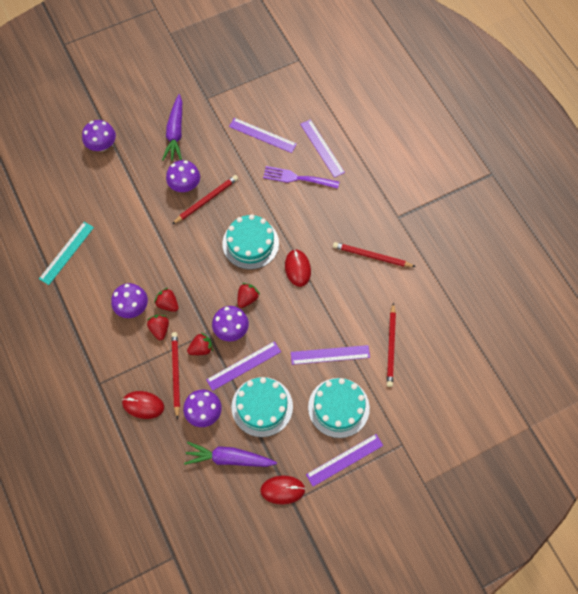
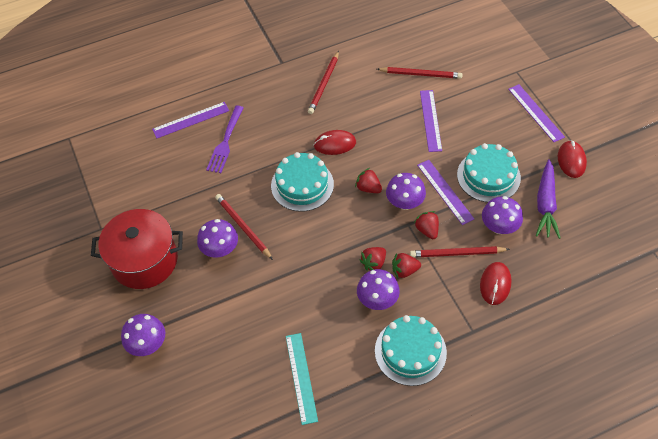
camera: 85 degrees left, 10 degrees down
(67, 253) = (301, 377): turquoise ruler -> turquoise ruler turned 45 degrees clockwise
(175, 133) = (144, 260): purple carrot -> red pot
(262, 135) = (164, 173): purple ruler -> none
(338, 407) = (484, 115): turquoise cake -> turquoise cake (410, 351)

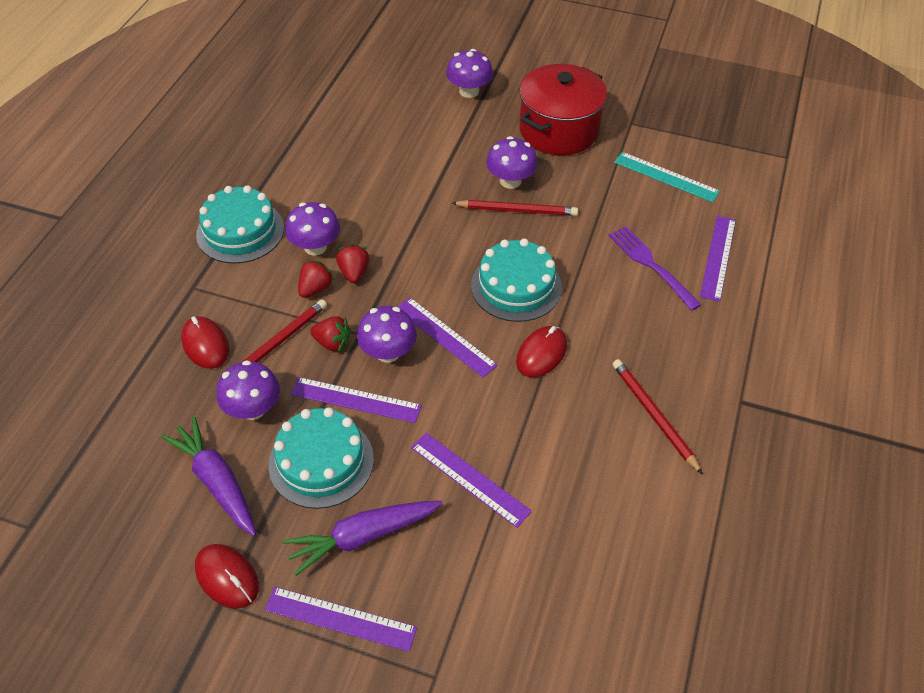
camera: 130 degrees right, 5 degrees down
(301, 377) = (318, 153): turquoise ruler -> turquoise ruler (666, 177)
(368, 188) = (445, 336): red strawberry -> purple ruler
(420, 74) = (561, 540): red pencil -> none
(499, 133) = (363, 537): none -> purple carrot

